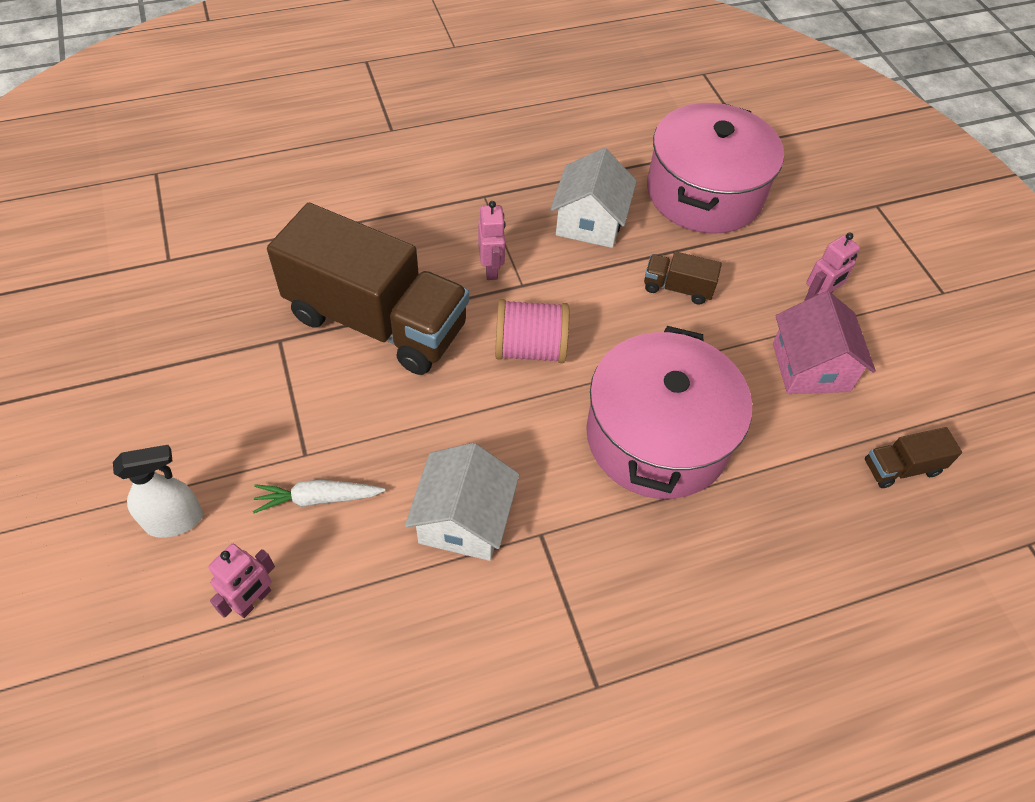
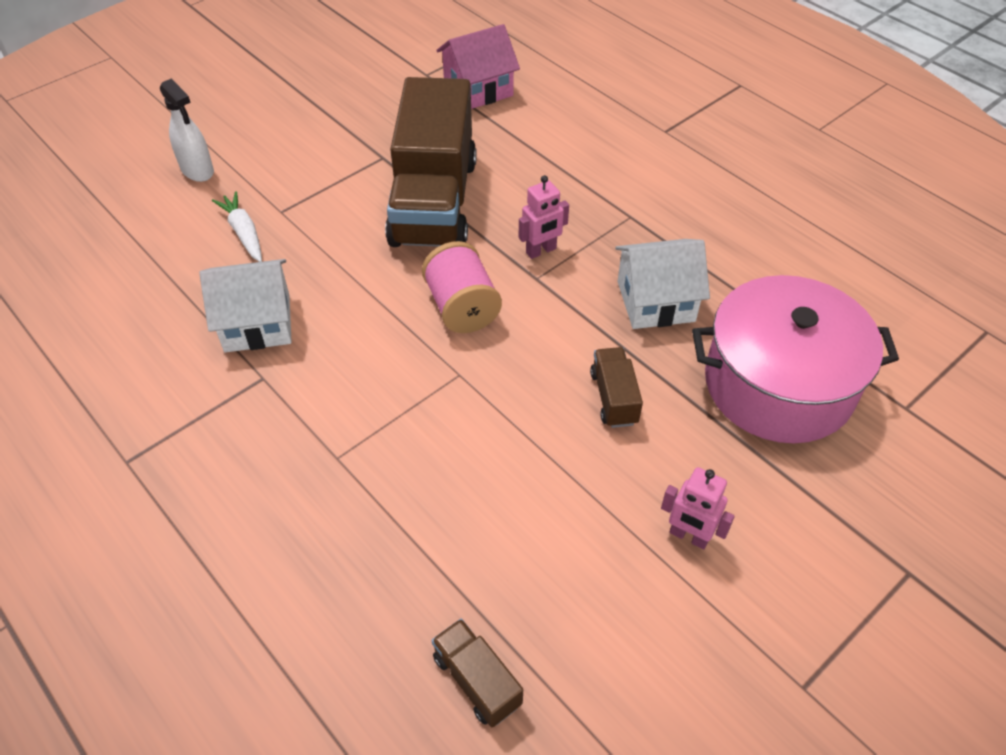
camera: 70 degrees right, 5 degrees down
(253, 600) = (146, 233): pink robot -> none
(657, 437) = (407, 433): pink pot -> none
(810, 367) = (576, 551): pink house -> pink house (478, 89)

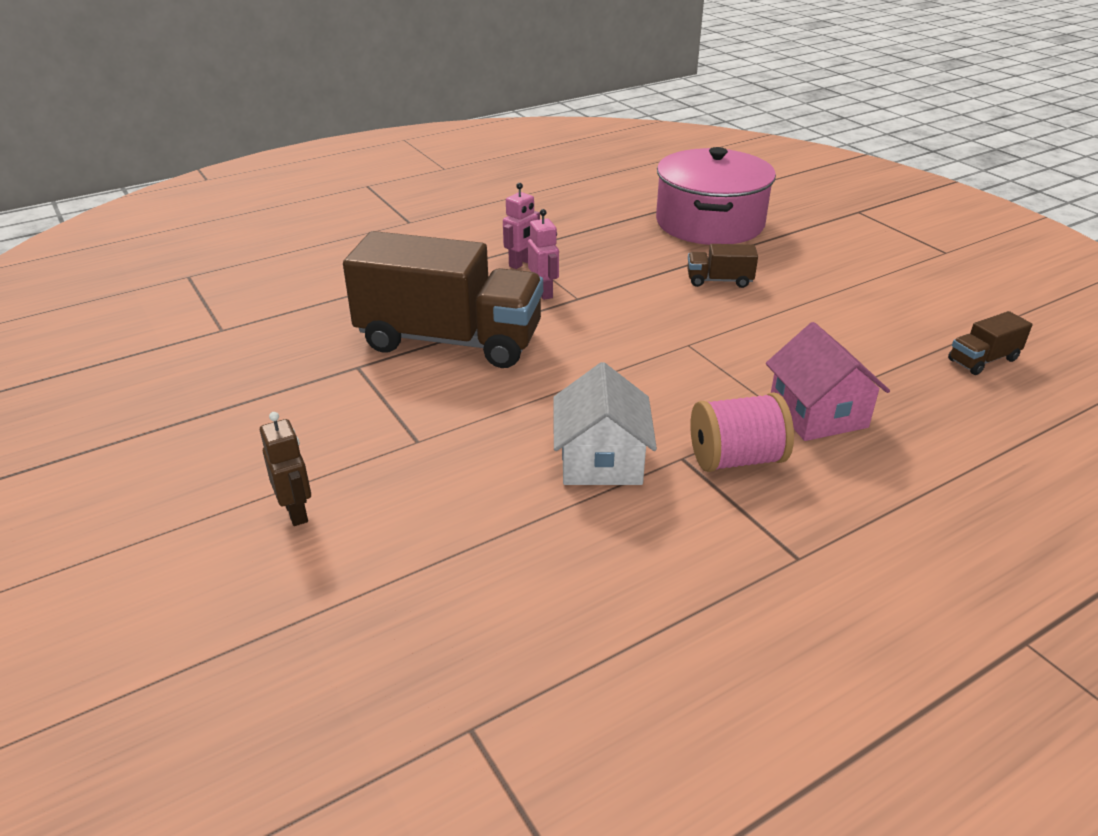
camera: 80 degrees left, 15 degrees down
(197, 170) = (296, 512): white spray bottle -> brown robot
(244, 233) = (444, 470): white carrot -> none
(462, 307) = (606, 337): pink spool -> pink spool (736, 459)
(478, 89) = (275, 301): pink house -> pink house (817, 414)
(655, 301) = (619, 252): white house -> none
(689, 536) = (844, 270): pink robot -> pink robot (521, 263)

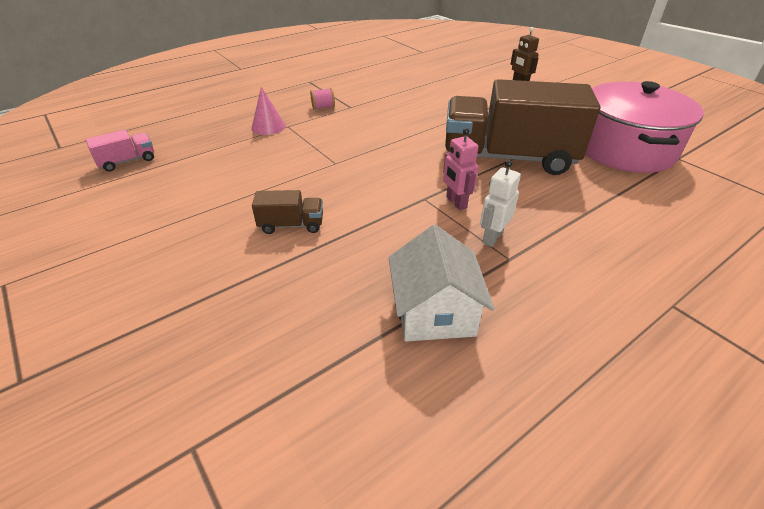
camera: 175 degrees right, 5 degrees up
(521, 263) = (492, 238): pink robot -> white robot
(601, 460) = (391, 104): white house -> white house (434, 312)
(709, 223) = (269, 330): pink pot -> pink pot (625, 149)
(736, 459) = (323, 107): pink spool -> pink spool, size x0.52
(817, 414) = (268, 127): pink house -> pink cone
(983, 360) = (127, 161): brown truck -> pink truck

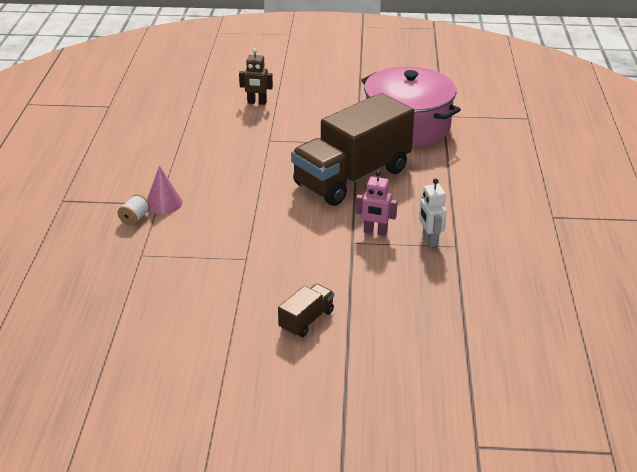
camera: 50 degrees left, 5 degrees down
(127, 161) = (65, 380): pink truck -> none
(268, 127) = (125, 266): pink cone -> pink cone (164, 203)
(323, 107) = (135, 218): pink spool -> white spool
(434, 312) = (469, 302): white house -> none

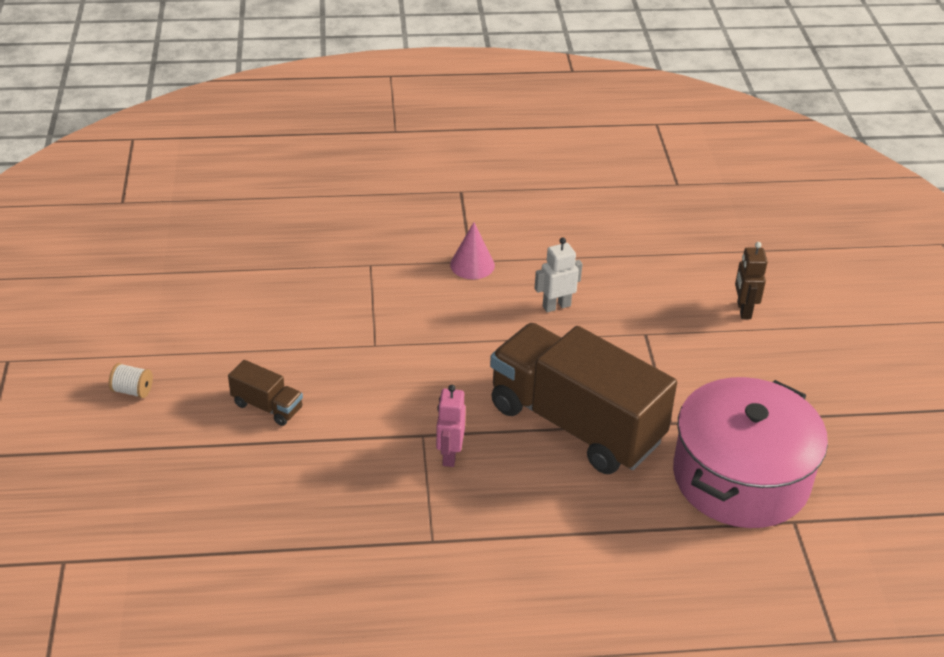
camera: 80 degrees right, 5 degrees up
(135, 218) = (437, 248): white spool -> white spool (132, 390)
(429, 240) = (441, 512): white robot -> white robot (556, 306)

